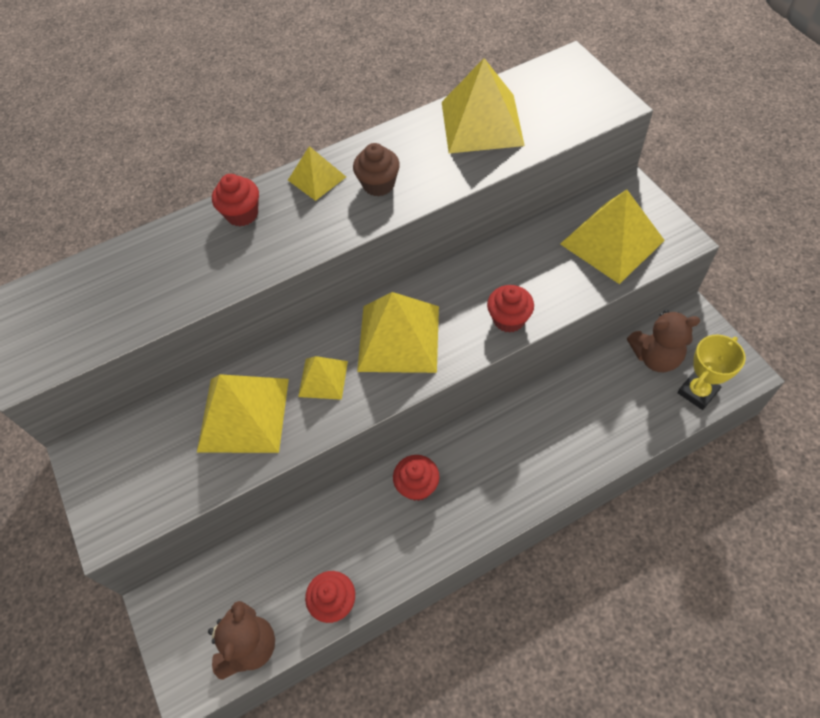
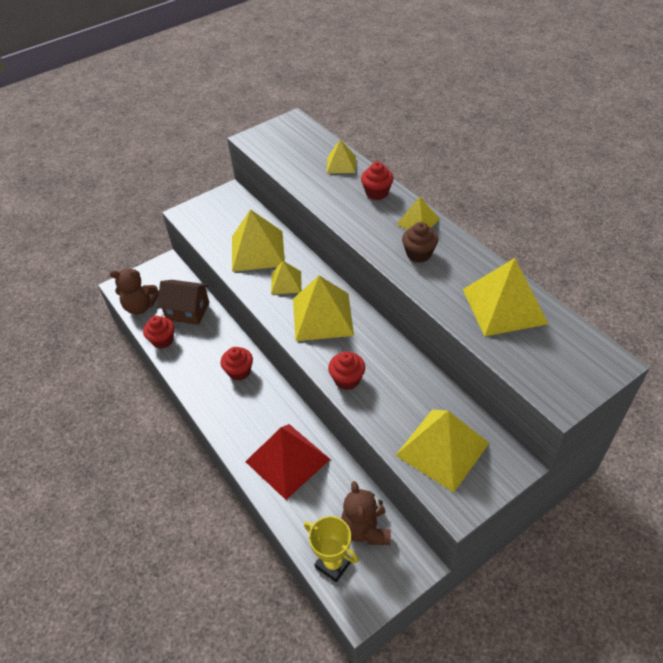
camera: 80 degrees right, 10 degrees down
(158, 249) = (341, 164): none -> yellow pyramid
(281, 563) = (188, 311): none -> brown house
(565, 430) = (287, 460): none -> red pyramid

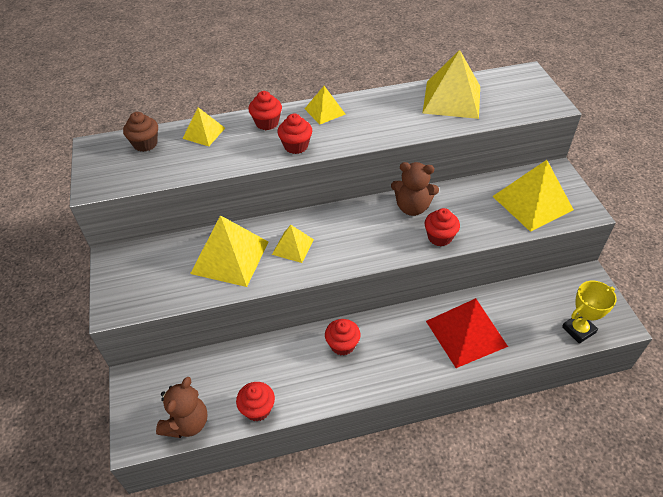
camera: 70 degrees left, 0 degrees up
(188, 311) = (227, 373): brown house -> none
(322, 316) = (355, 232): yellow pyramid -> none
(356, 220) = (296, 146): none -> red cupcake
(366, 529) = (551, 298): brown teddy bear -> brown teddy bear (412, 207)
(419, 254) = (366, 123): brown cupcake -> brown cupcake (145, 144)

